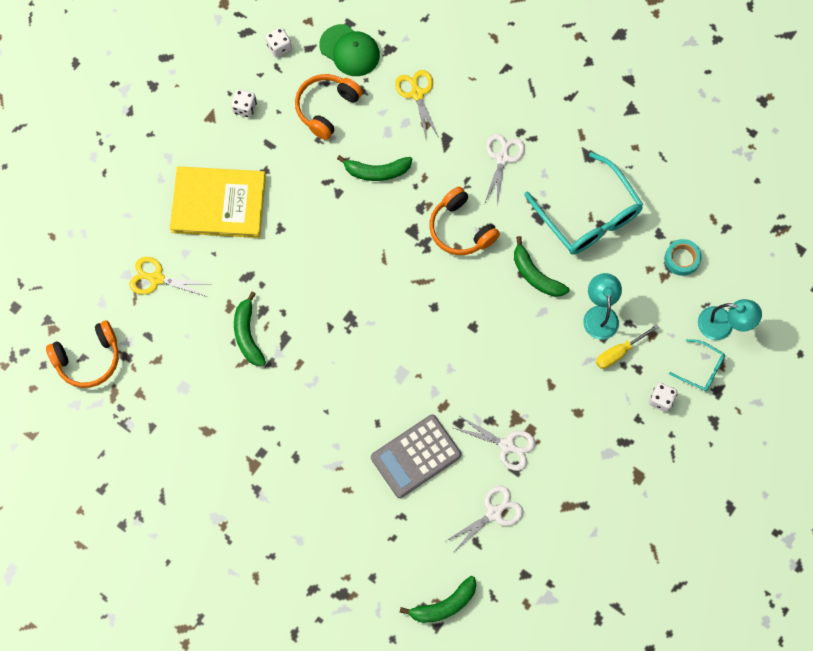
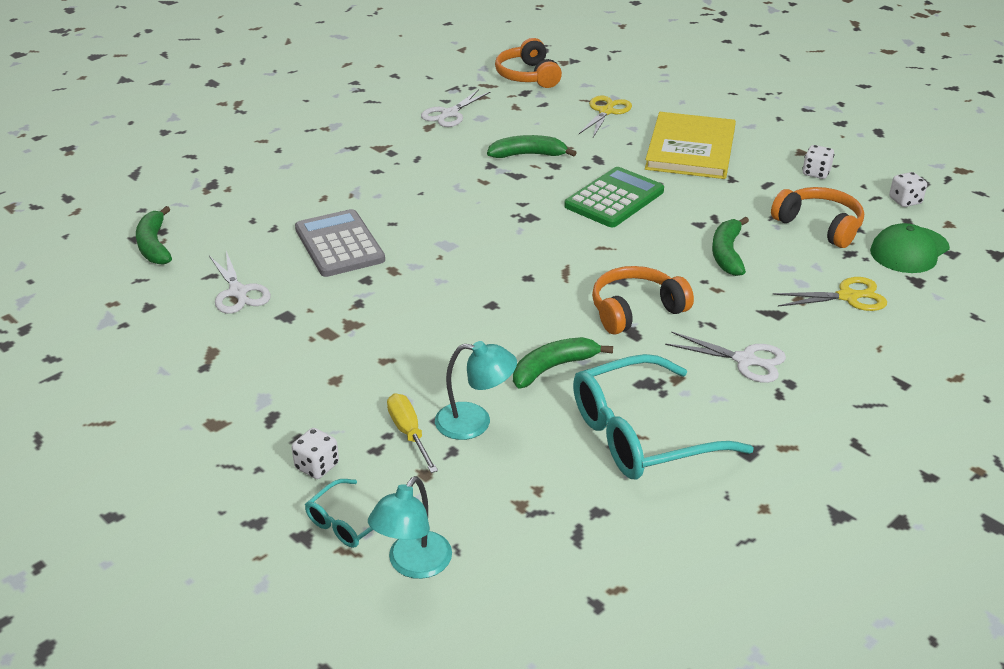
camera: 100 degrees right, 35 degrees down
(310, 257) = (614, 199): none -> green calculator
(507, 446) = (318, 313): white scissors -> white scissors (449, 114)
(681, 259) = (547, 532): turquoise tape -> none

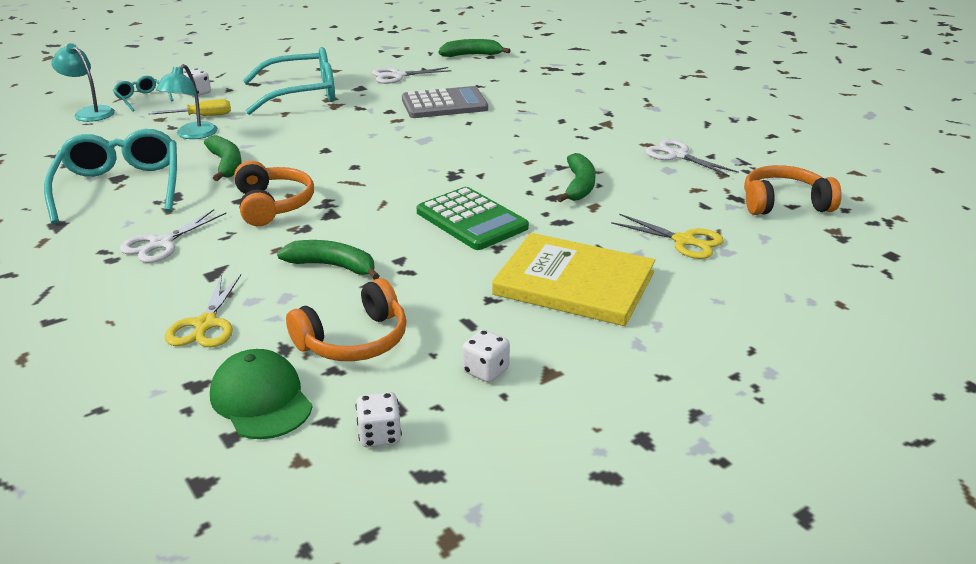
camera: 100 degrees right, 5 degrees down
(313, 361) = (301, 94): none -> turquoise glasses

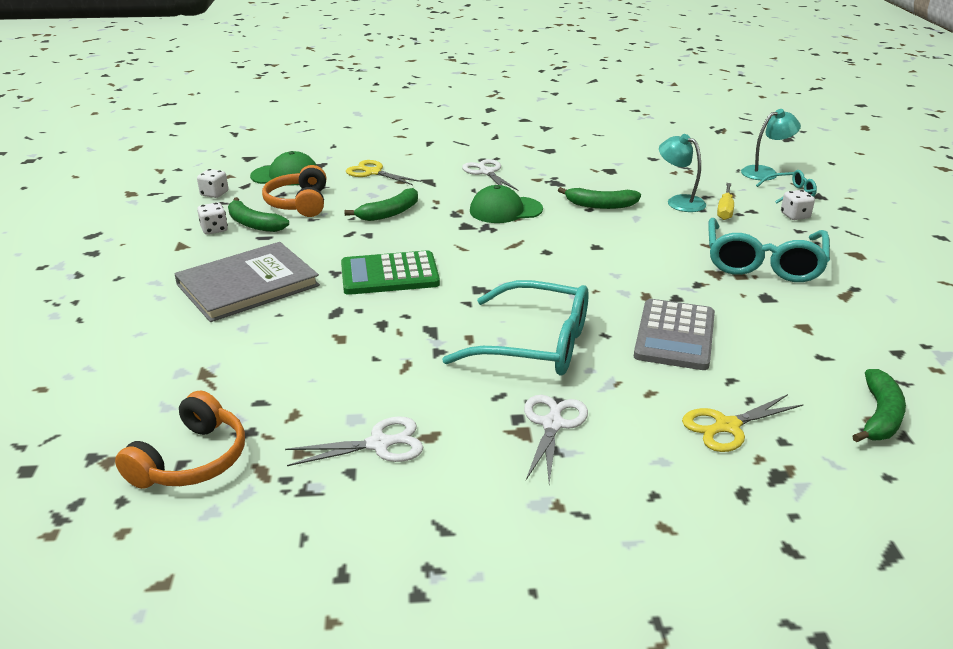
camera: 120 degrees right, 0 degrees up
(120, 187) = (591, 169): turquoise glasses -> turquoise glasses (534, 344)
(273, 205) = (505, 210): orange headphones -> green cap
(397, 76) = (801, 331): white scissors -> white scissors (553, 424)
(574, 283) = (248, 285): yellow book -> grey book
(579, 186) = (386, 345): green banana -> green banana (253, 224)
(685, 241) = (224, 358): yellow scissors -> yellow scissors (726, 427)

